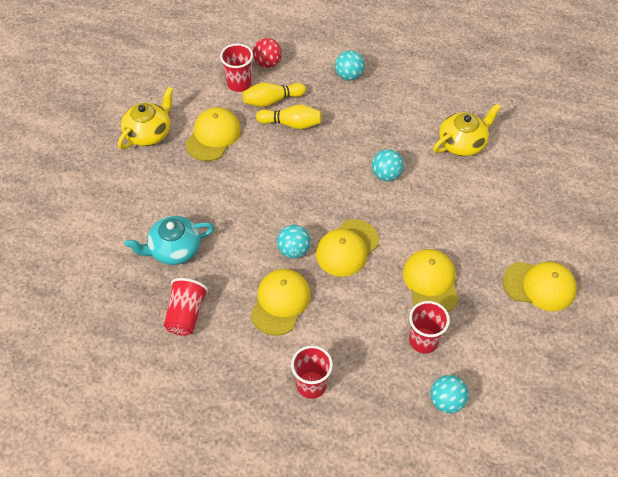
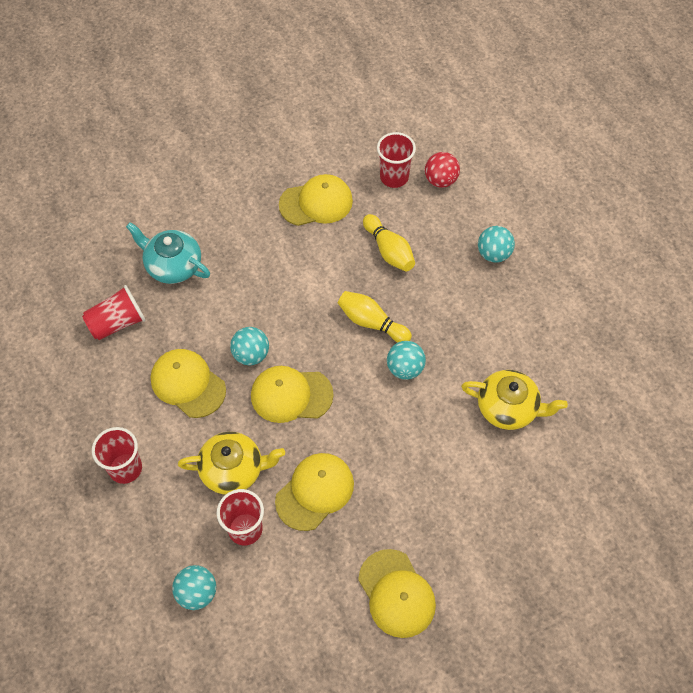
camera: 50 degrees right, 5 degrees up
(149, 133) = (274, 155): yellow teapot -> yellow teapot (233, 470)
(272, 100) = (400, 216): yellow bowling pin -> yellow bowling pin (371, 322)
(280, 302) = (188, 384): yellow cap -> yellow cap turned 120 degrees counterclockwise

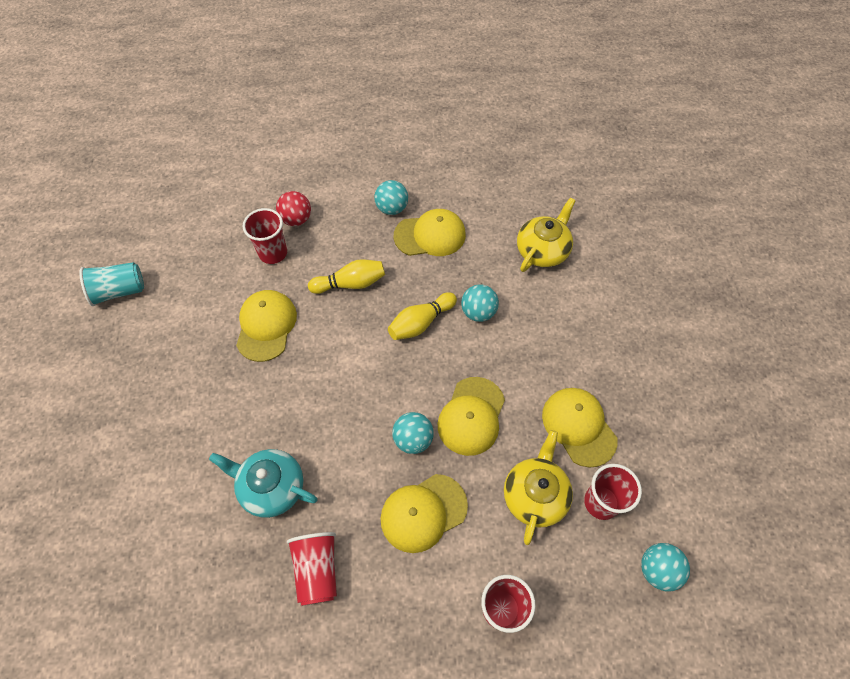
camera: 70 degrees left, 0 degrees up
(173, 265) = (271, 487): turquoise teapot -> turquoise teapot turned 60 degrees clockwise
(305, 86) = (119, 291): none -> turquoise cup
(396, 593) = (691, 391): yellow cap -> yellow cap (430, 235)

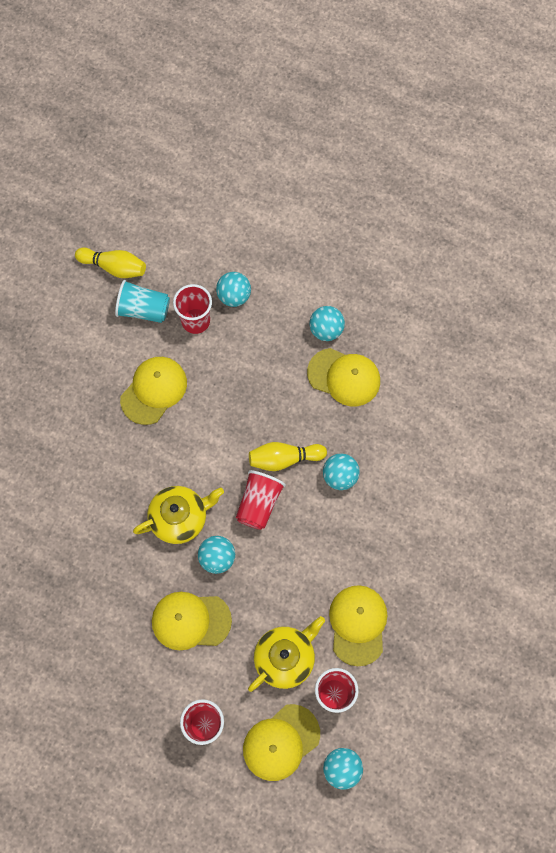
camera: 30 degrees right, 10 degrees up
(119, 291) = (50, 291): turquoise cup -> turquoise cup (143, 310)
(271, 487) = (88, 534): turquoise teapot -> none
(296, 219) = (234, 296): red ball -> turquoise ball
(317, 570) = (89, 617): red cup -> red cup (259, 504)
(350, 284) = (246, 388): yellow bowling pin -> yellow bowling pin (114, 267)
(471, 416) = (276, 565): yellow cap -> yellow cap (281, 742)
(543, 250) = (437, 448): yellow teapot -> yellow teapot (180, 518)

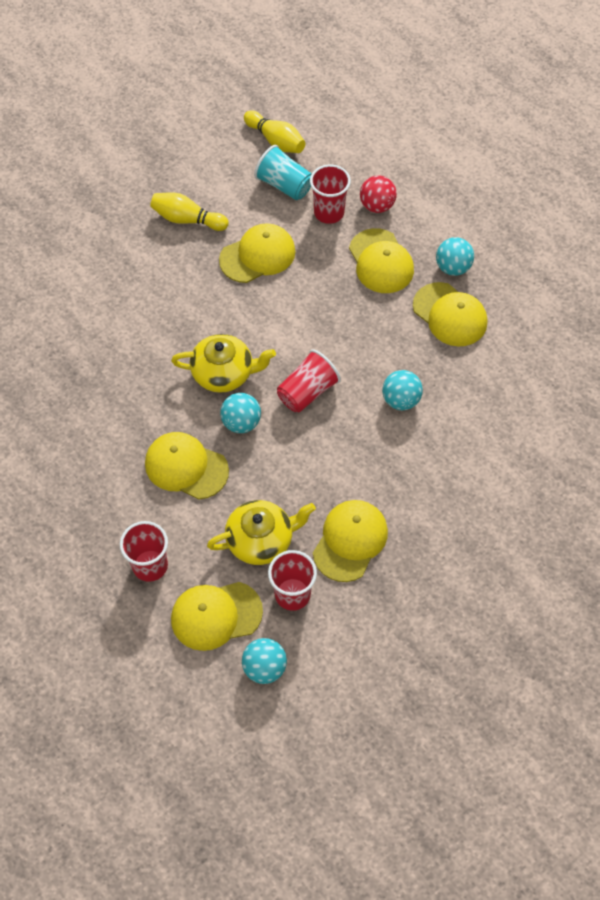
camera: 25 degrees right, 10 degrees down
(234, 296) = (377, 206): turquoise ball -> red ball
(263, 350) = (381, 261): none -> yellow cap
(284, 459) = (353, 363): yellow bowling pin -> yellow bowling pin (187, 219)

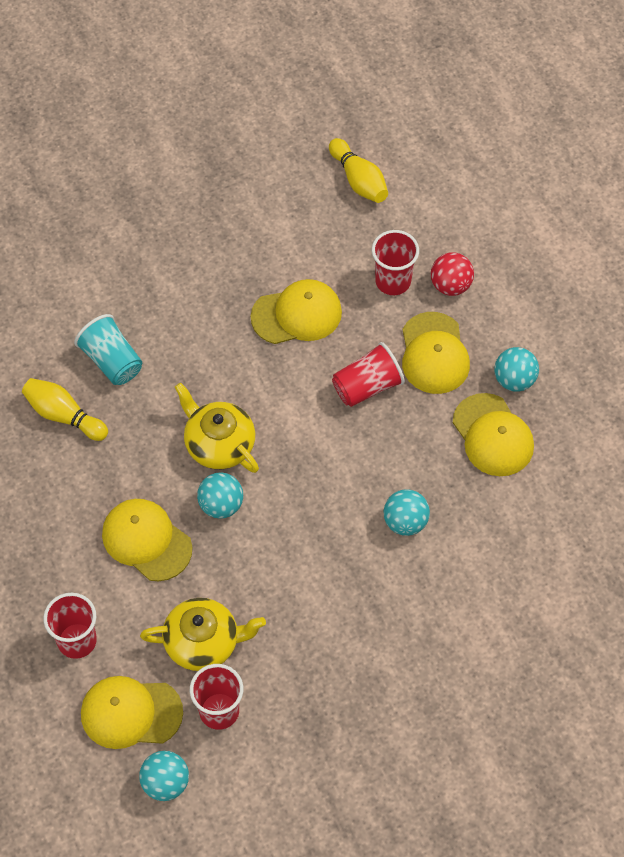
camera: 15 degrees right, 0 degrees up
(187, 219) = (231, 253): yellow bowling pin -> yellow bowling pin (64, 415)
(224, 373) = (219, 444): yellow teapot -> yellow teapot turned 150 degrees counterclockwise
(284, 185) = (352, 236): turquoise cup -> turquoise cup (112, 361)
(307, 392) = (304, 487): red cup -> red cup (367, 386)
(350, 541) = (299, 668): yellow cap -> none

